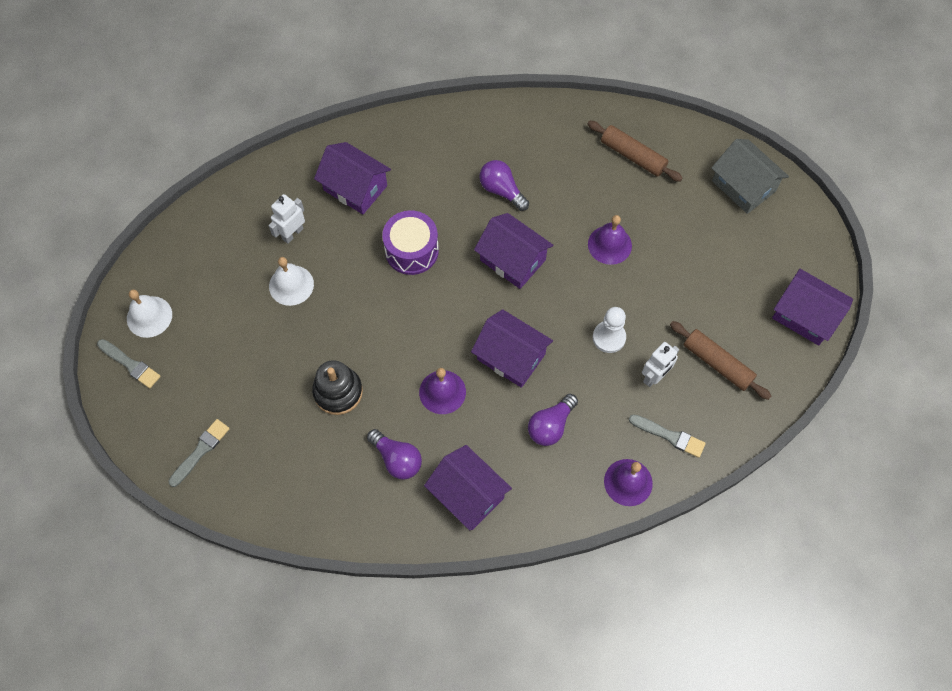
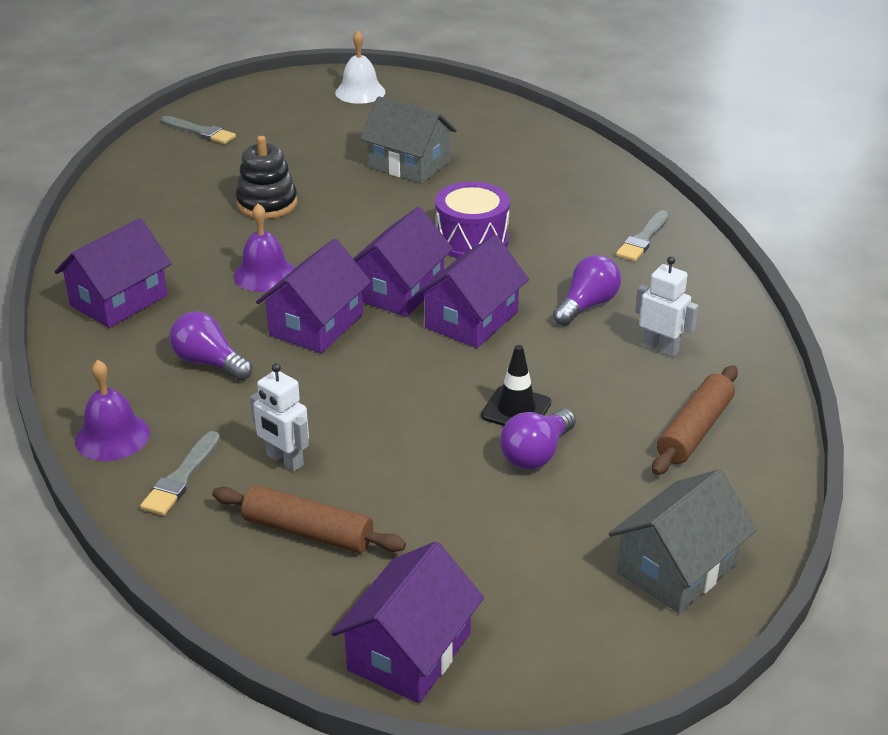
camera: 85 degrees right, 30 degrees down
(130, 364) = (303, 88): grey brush -> grey brush (643, 239)
(291, 285) = (409, 165): white bell -> grey house
(292, 233) = (480, 160): white robot -> white robot (660, 348)
(355, 188) = (557, 195): purple house -> purple house (399, 290)
(397, 459) = (174, 248): purple light bulb -> purple light bulb (536, 454)
(609, 244) = (516, 409): purple bell -> black traffic cone
(609, 337) = (351, 412): white pawn -> none
(717, 363) = (308, 532): brown rolling pin -> brown rolling pin turned 75 degrees clockwise

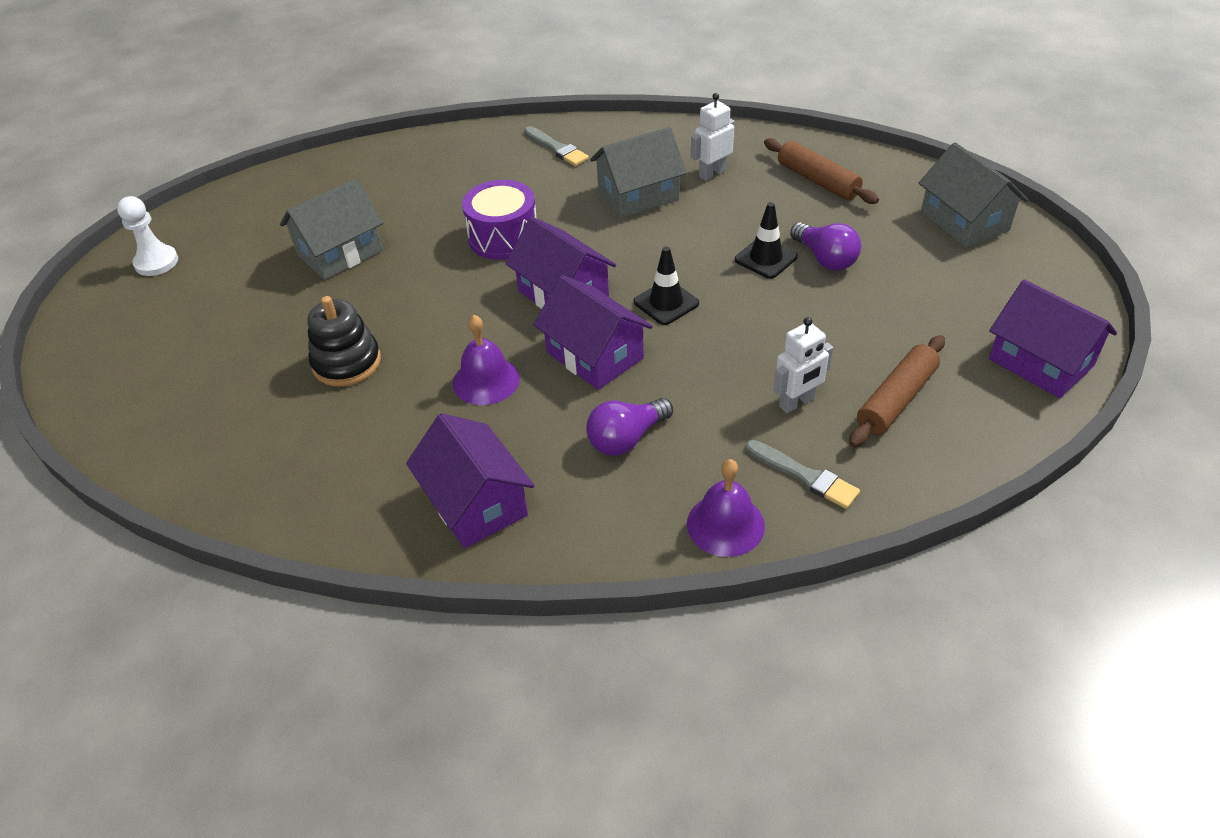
camera: 70 degrees left, 10 degrees up
(200, 132) = (138, 400): grey brush -> none
(360, 92) = (156, 262): white bell -> white pawn
(410, 353) = (666, 303): none -> black traffic cone
(471, 319) = (630, 259): purple house -> none
(587, 305) = (638, 195): purple light bulb -> grey house

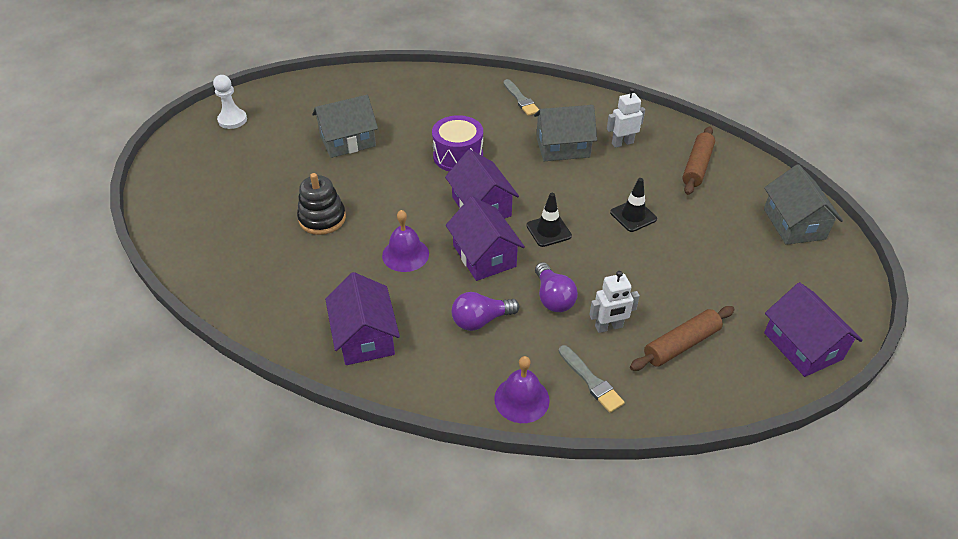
camera: 15 degrees right, 0 degrees up
(818, 180) = (697, 166): brown rolling pin -> brown rolling pin turned 45 degrees clockwise
(825, 259) = (676, 227): purple light bulb -> purple light bulb (553, 298)

